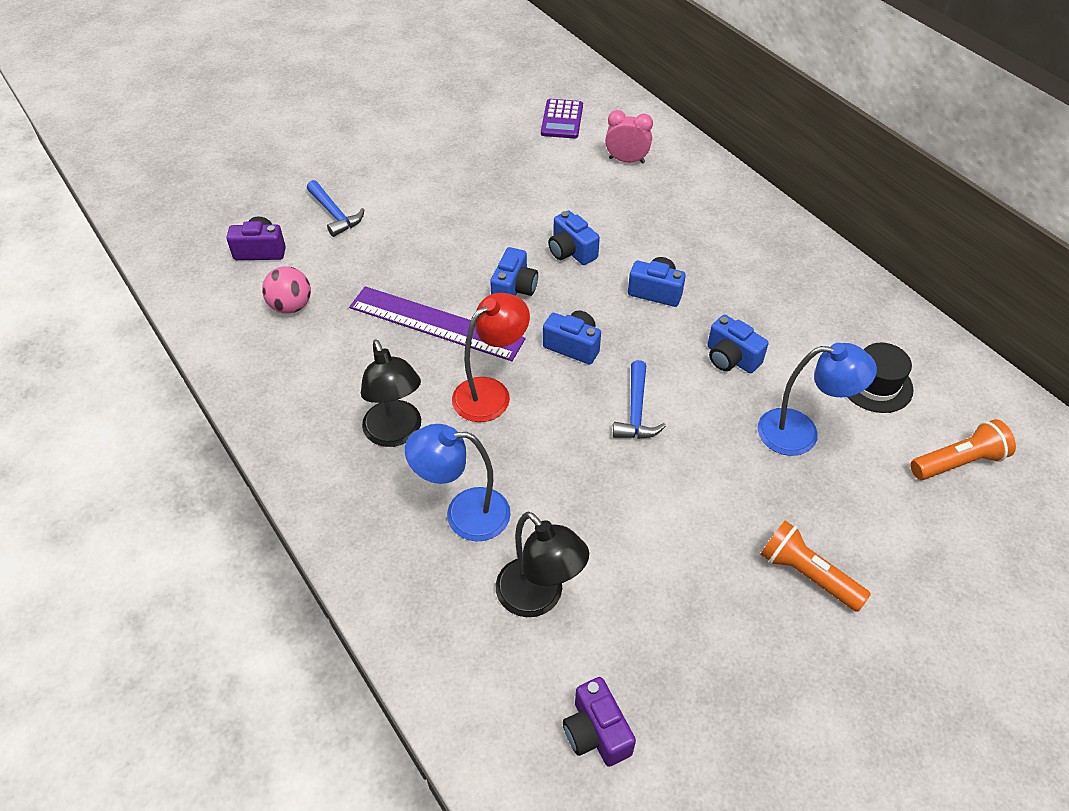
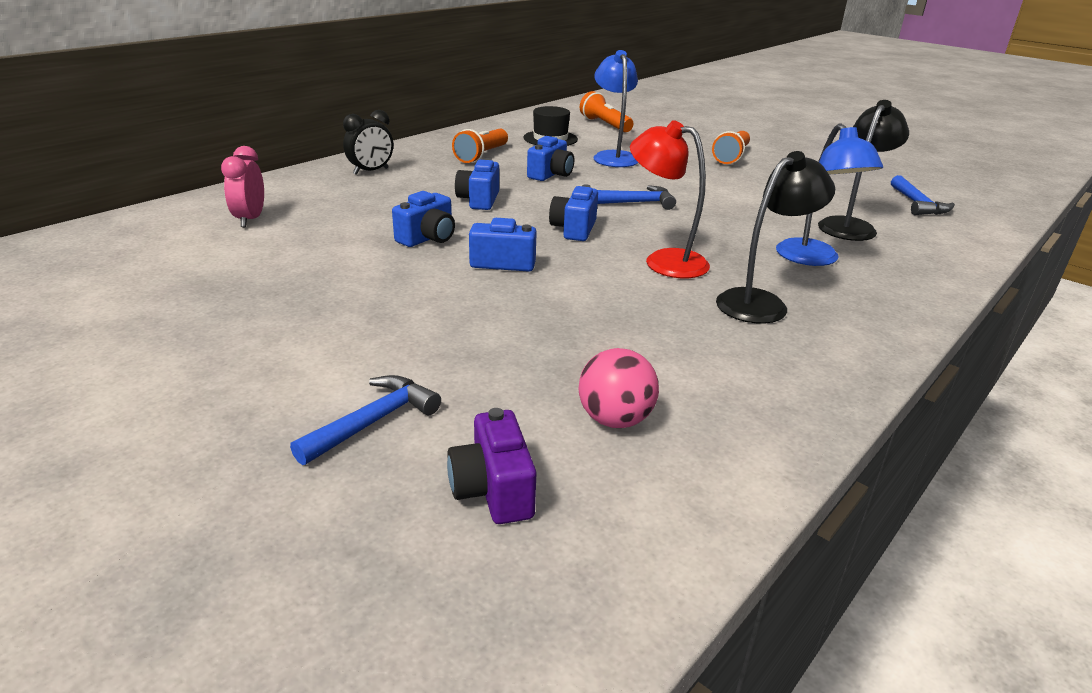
camera: 105 degrees left, 20 degrees down
(436, 323) = (583, 300): purple ruler -> none
(562, 120) = (139, 260): purple calculator -> none
(596, 732) = (917, 204): purple camera -> blue hammer
(742, 225) = (371, 171): none -> black clock
(797, 310) = (481, 156): none -> orange flashlight

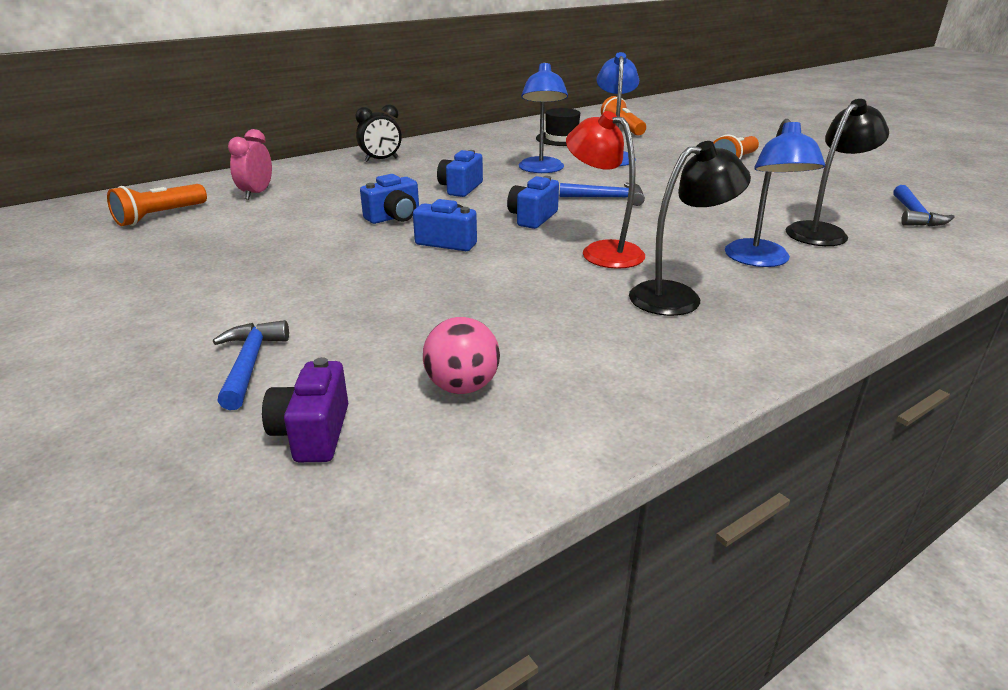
camera: 15 degrees right, 0 degrees up
(373, 421) = (249, 363): blue hammer -> blue hammer turned 60 degrees counterclockwise
(481, 156) = (487, 151): orange flashlight -> orange flashlight (159, 216)
(550, 174) = (541, 169): blue camera -> blue lamp

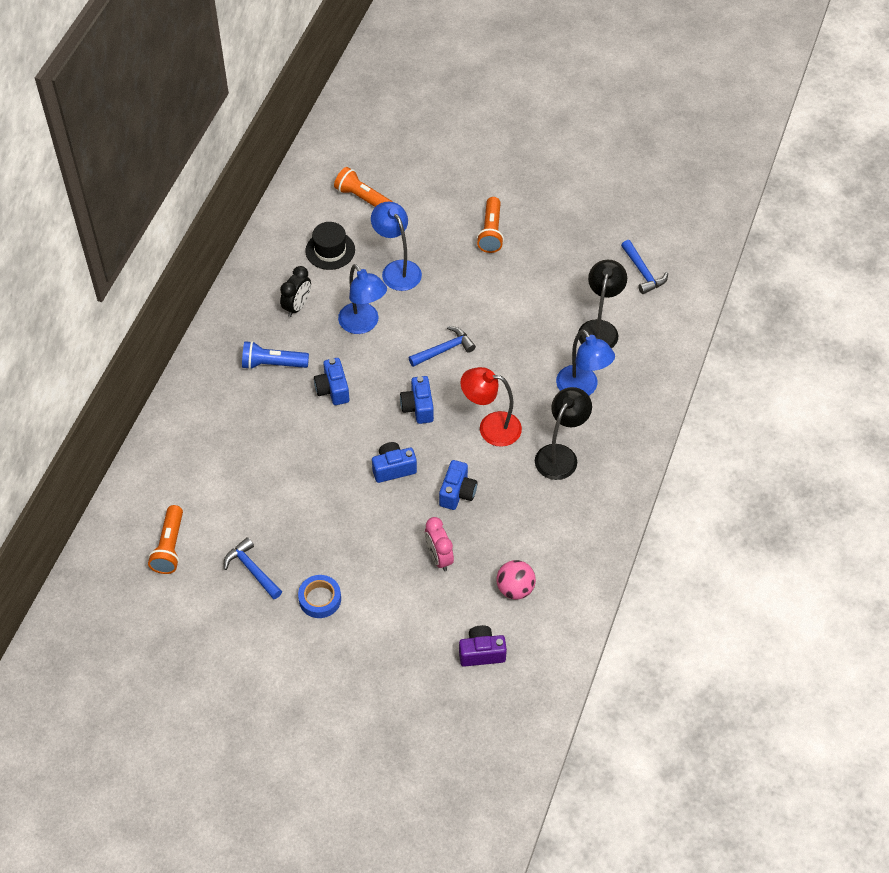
camera: 35 degrees left, 25 degrees up
(213, 295) = (320, 599): none -> blue tape
(249, 363) = (406, 633): blue hammer -> blue hammer (252, 569)
(256, 194) = (195, 479): pink clock -> pink clock (439, 557)
(313, 433) = (481, 652): purple camera -> purple camera turned 120 degrees clockwise
(381, 160) = (224, 373): black clock -> black clock (297, 306)
(394, 217) = (329, 457): blue camera -> blue camera (457, 493)
(428, 166) = (272, 364): none -> blue flashlight

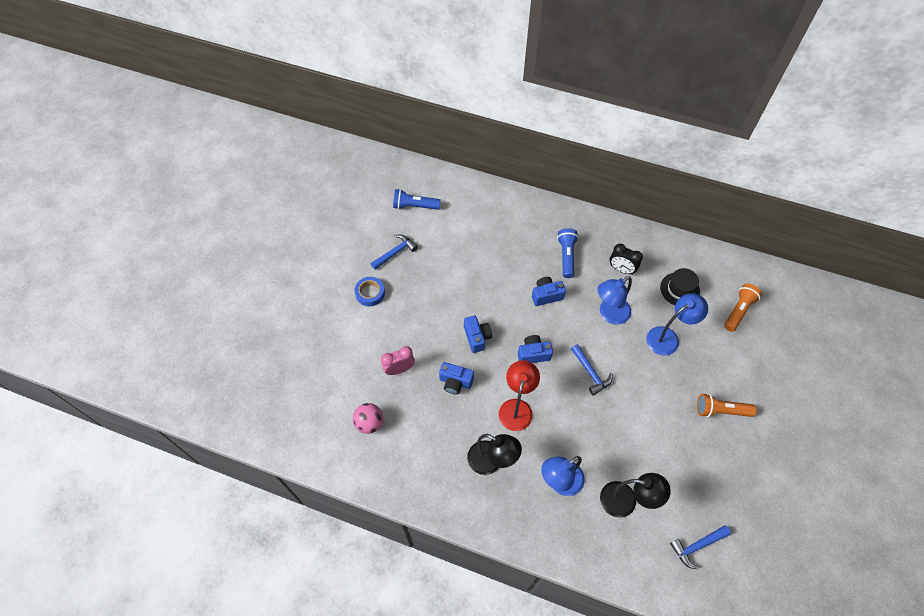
camera: 90 degrees right, 5 degrees up
(169, 547) = (414, 206): orange flashlight -> blue flashlight
(481, 652) = (318, 398): purple camera -> none

